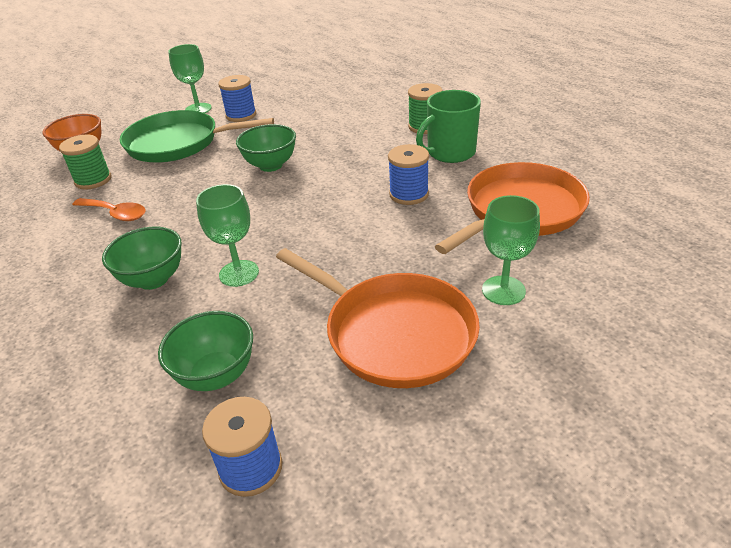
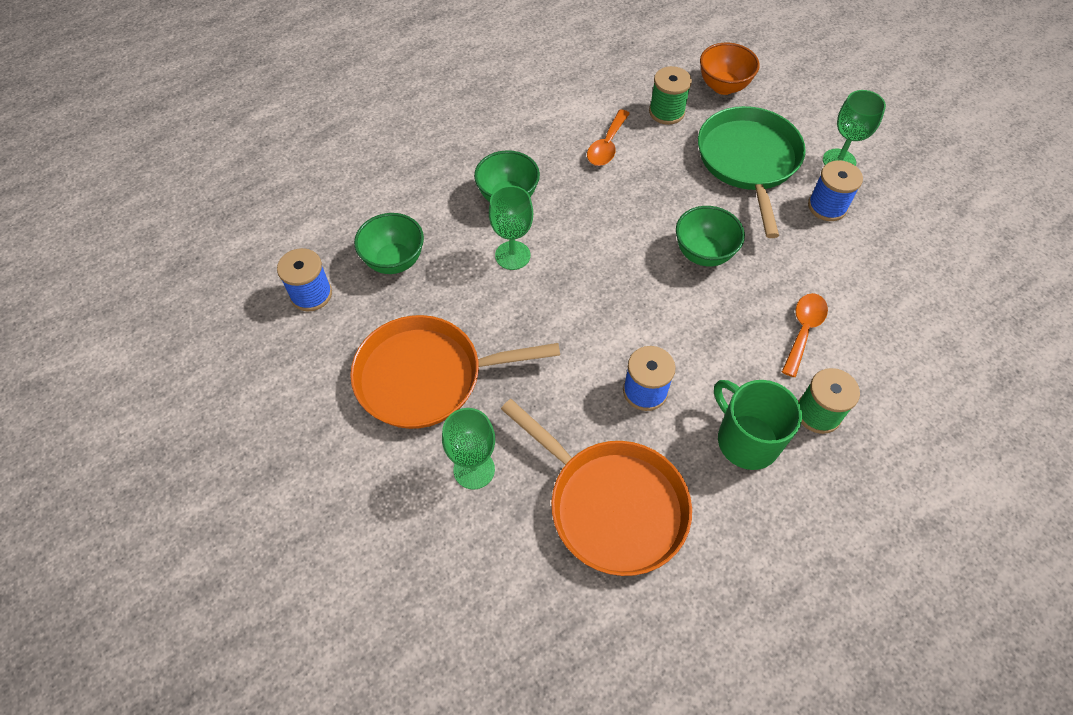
camera: 85 degrees right, 20 degrees up
(354, 128) = (803, 330): none -> orange spoon
(394, 333) = (426, 377): orange pan -> orange pan turned 45 degrees clockwise

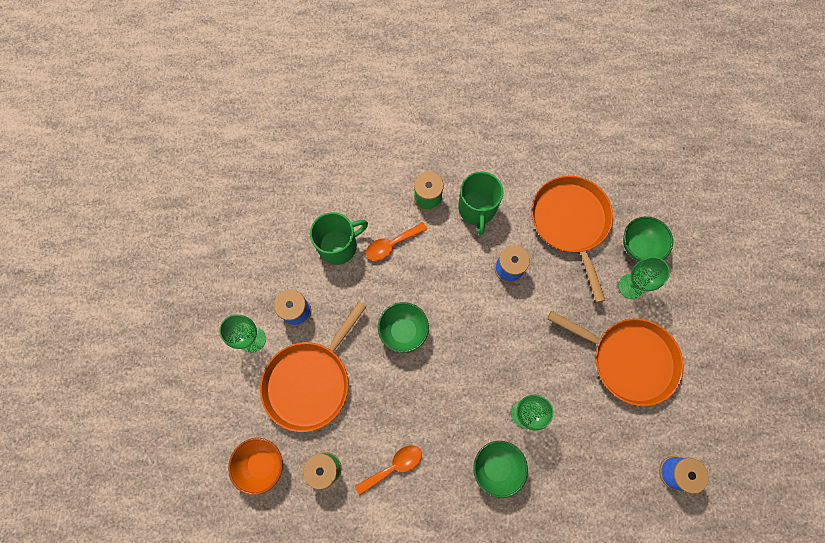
camera: 145 degrees left, 15 degrees up
(394, 261) = (605, 463): green bowl -> green bowl (639, 247)
(748, 161) = (310, 382): green pan -> orange pan
(856, 292) = (339, 246): none -> green mug

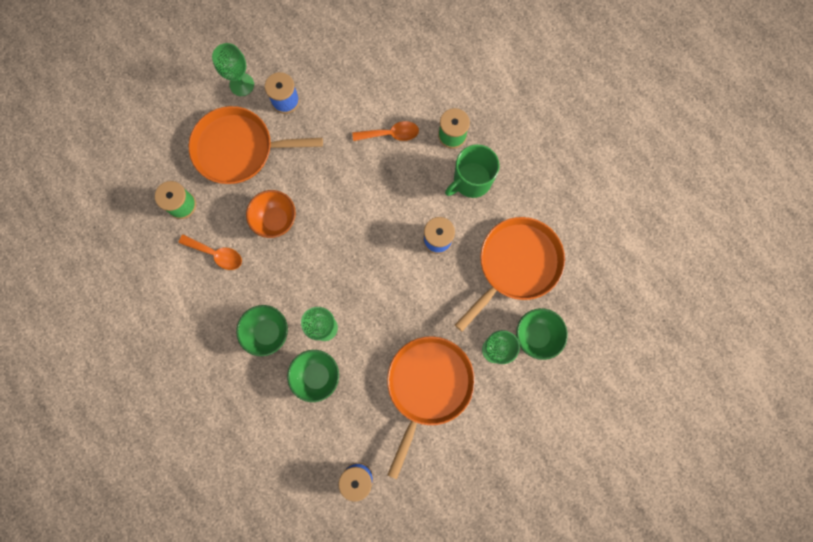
camera: 55 degrees right, 5 degrees up
(262, 464) = (155, 158): orange bowl -> orange bowl (276, 220)
(339, 246) = (360, 95): green mug -> none
(391, 244) = (391, 134): orange spoon -> orange spoon turned 150 degrees clockwise
(403, 331) = (326, 191): green bowl -> green bowl (316, 376)
(628, 360) = (428, 386): orange pan -> orange pan turned 150 degrees counterclockwise

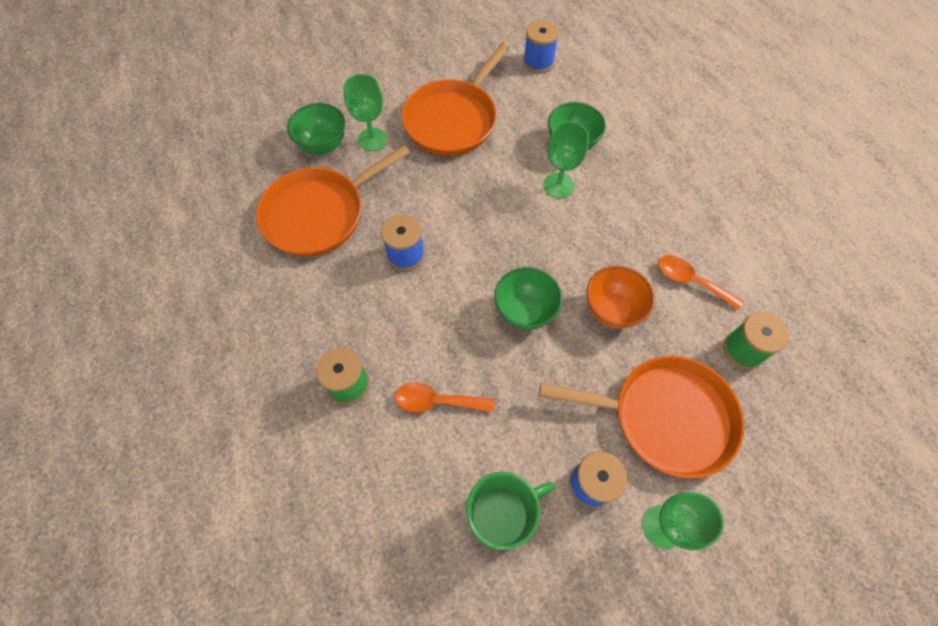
camera: 170 degrees left, 15 degrees down
(267, 332) = (625, 190): green bowl -> green bowl (525, 311)
(471, 180) = (341, 318): green mug -> green mug (501, 515)

